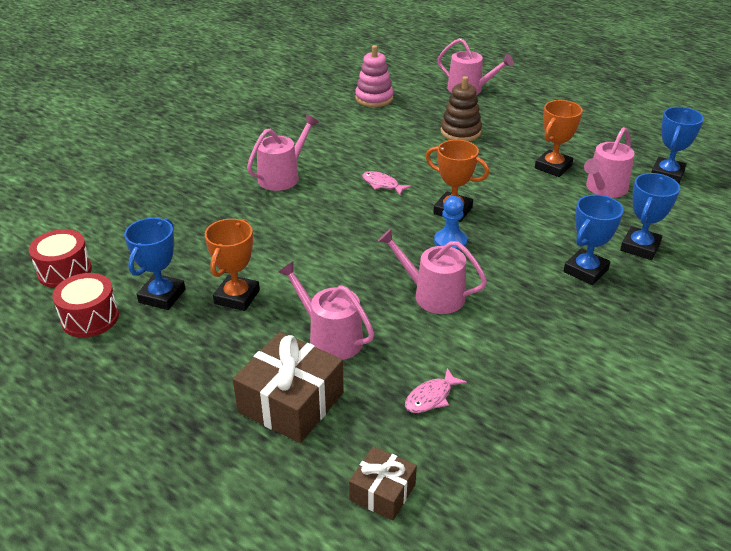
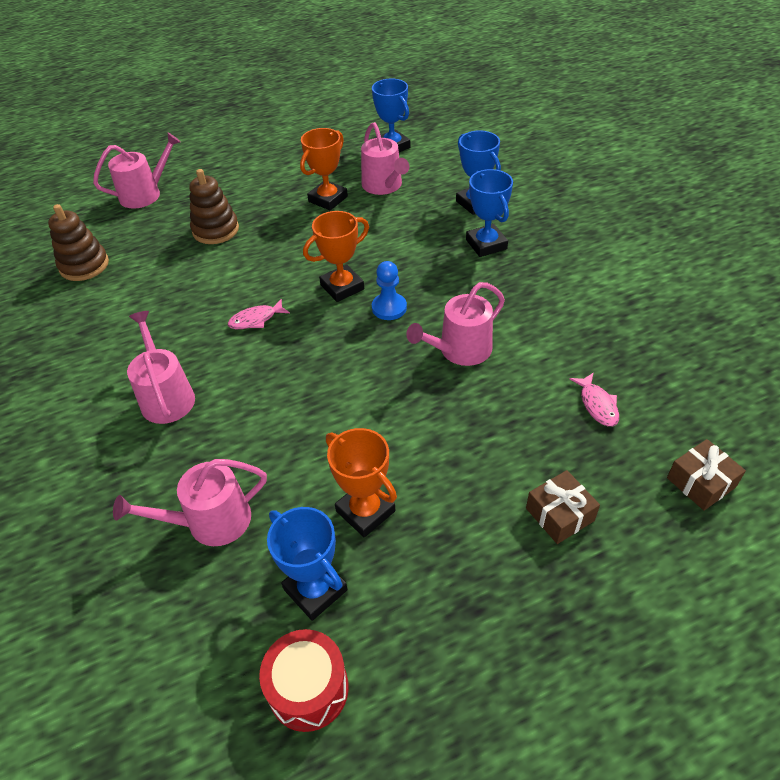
camera: 60 degrees left, 10 degrees up
(64, 271) = (181, 702): red drum -> none
(291, 402) = (560, 514): brown gift -> brown gift, size x0.58
(330, 338) = (480, 450): pink watering can -> pink watering can (211, 521)
(374, 98) = (84, 265): pink stacking toy -> brown stacking toy
(553, 167) = (328, 199): orange trophy -> orange trophy turned 60 degrees clockwise

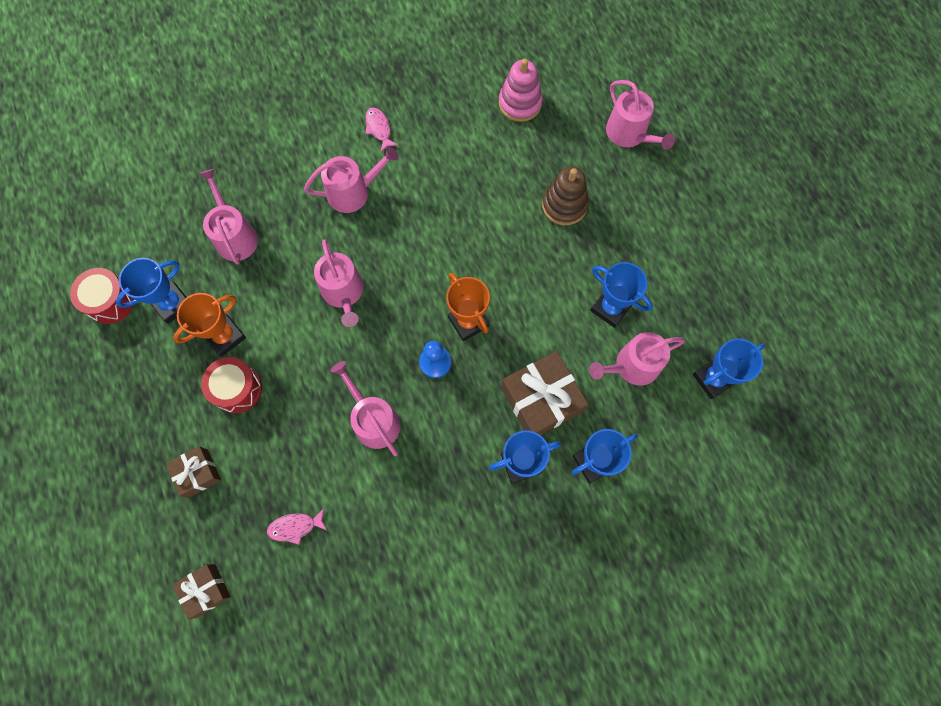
camera: 90 degrees right, 25 degrees up
(84, 265) = (520, 103): brown stacking toy -> pink stacking toy
(256, 319) = (432, 250): pink fish -> pink fish (379, 129)
(305, 391) = (344, 293): none -> pink watering can
(328, 199) = (610, 308): orange trophy -> blue trophy
(422, 235) = (541, 400): none -> brown gift
(439, 486) = (237, 389): none -> red drum

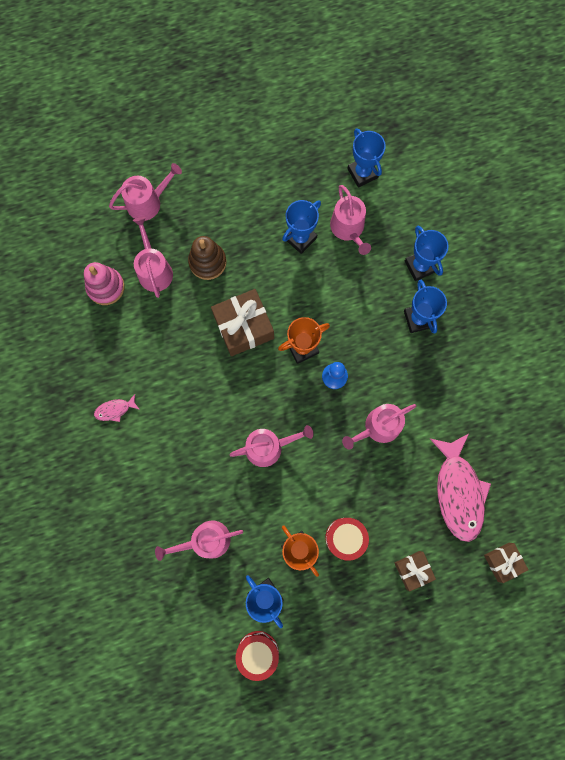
camera: 85 degrees left, 5 degrees up
(295, 527) = (458, 491): pink fish -> pink fish, size x2.28
(353, 192) = (175, 435): pink watering can -> pink watering can (154, 270)
(541, 400) = (370, 298): brown gift -> brown gift (243, 327)

